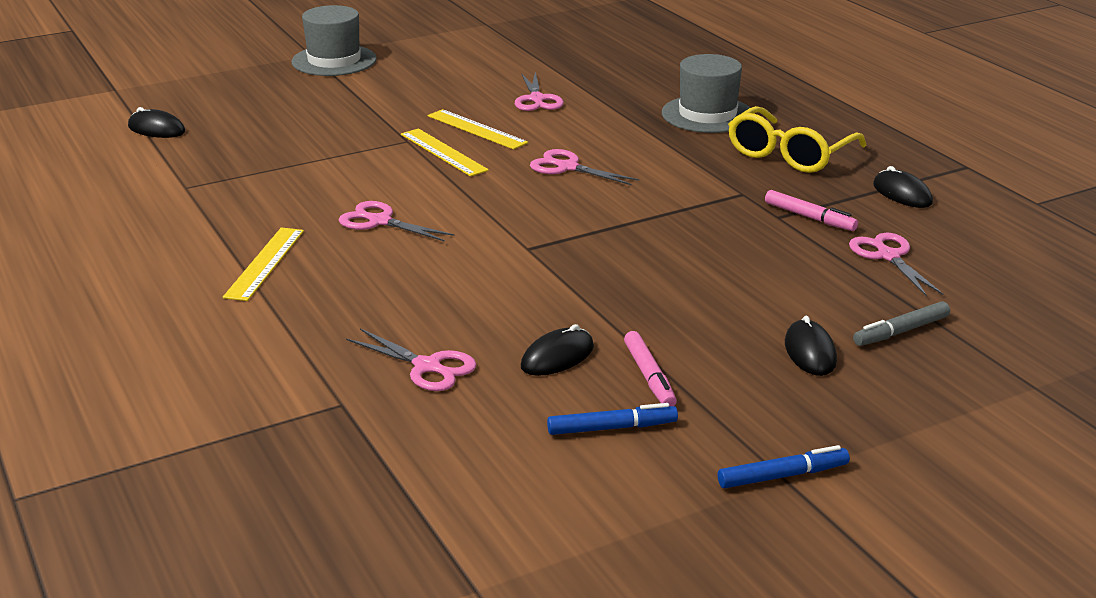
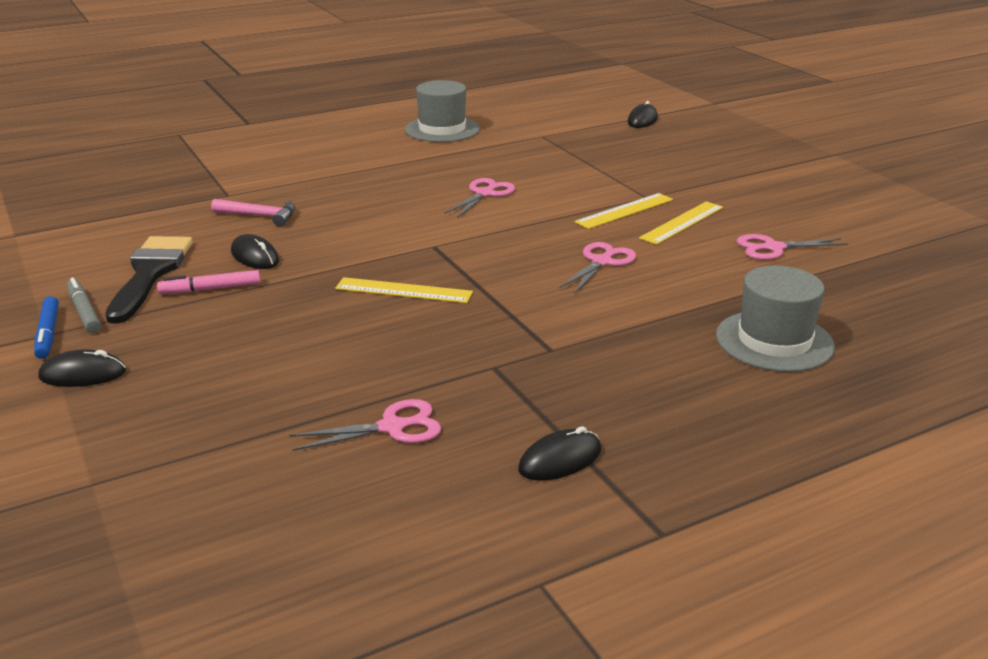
camera: 90 degrees right, 0 degrees up
(265, 263) = (420, 164): yellow ruler -> yellow ruler (403, 290)
(334, 60) = (824, 162): grey hat -> grey hat (442, 129)
(427, 367) = (260, 216): pink scissors -> pink hammer
(611, 428) = (150, 274): blue marker -> black brush
(789, 154) = (666, 387): yellow glasses -> none
(809, 217) = (492, 385): pink marker -> none
(810, 352) = (215, 361): black mouse -> black mouse (82, 374)
(901, 331) = (231, 415): grey marker -> grey marker (84, 312)

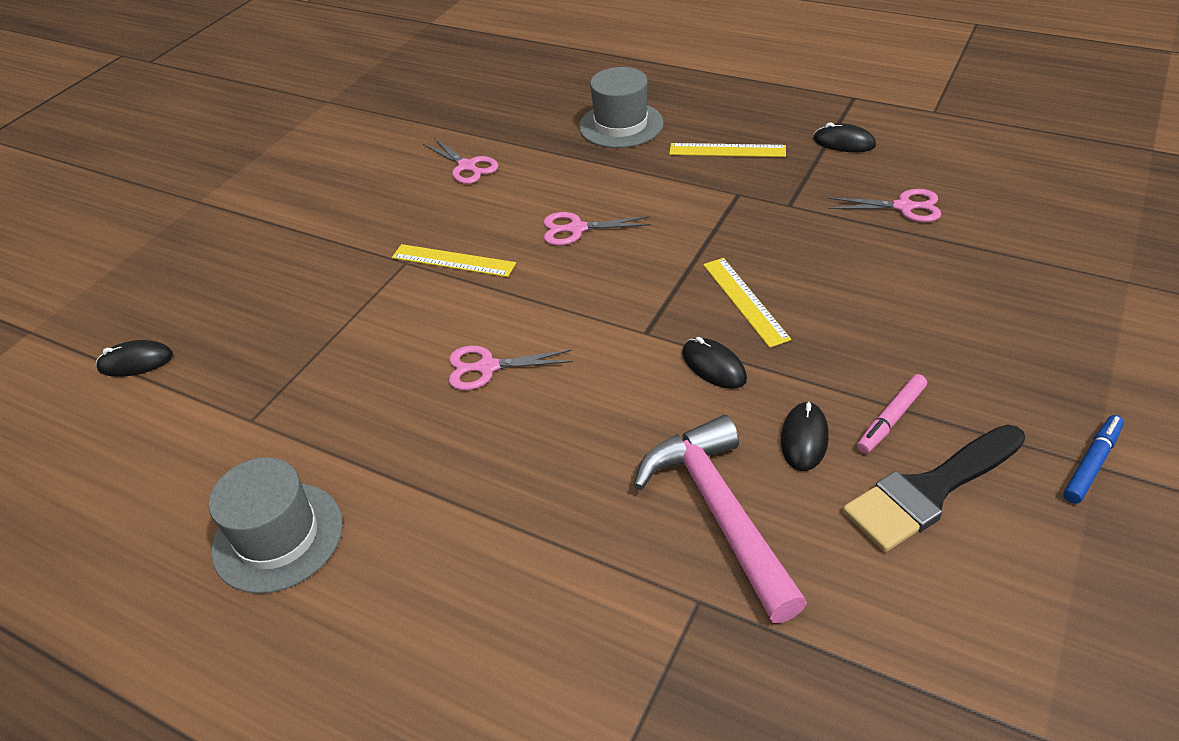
camera: 120 degrees left, 15 degrees up
(82, 374) = (1084, 385): black mouse -> black mouse (714, 366)
(84, 312) = (1038, 473): grey marker -> none
(211, 289) = (891, 418): pink marker -> pink marker turned 90 degrees clockwise
(260, 216) = (719, 512): pink hammer -> pink hammer, size x1.86
(392, 427) = (904, 207): pink scissors -> pink scissors turned 150 degrees clockwise
(682, 222) = (453, 221): yellow ruler -> yellow ruler (727, 150)

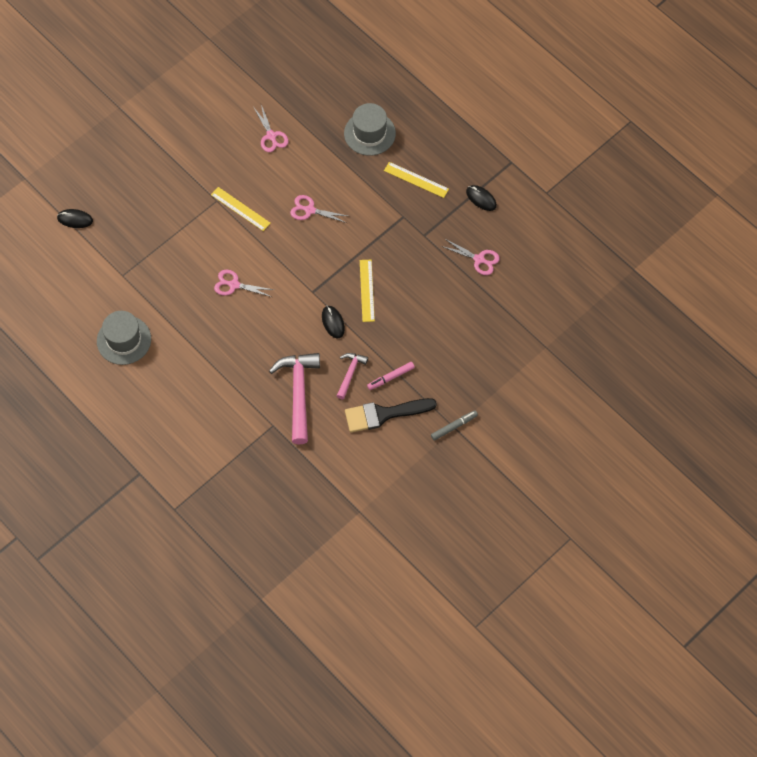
camera: 15 degrees right, 20 degrees up
(804, 438) = (350, 373): black mouse -> pink hammer
(1091, 464) = (453, 427): blue marker -> grey marker

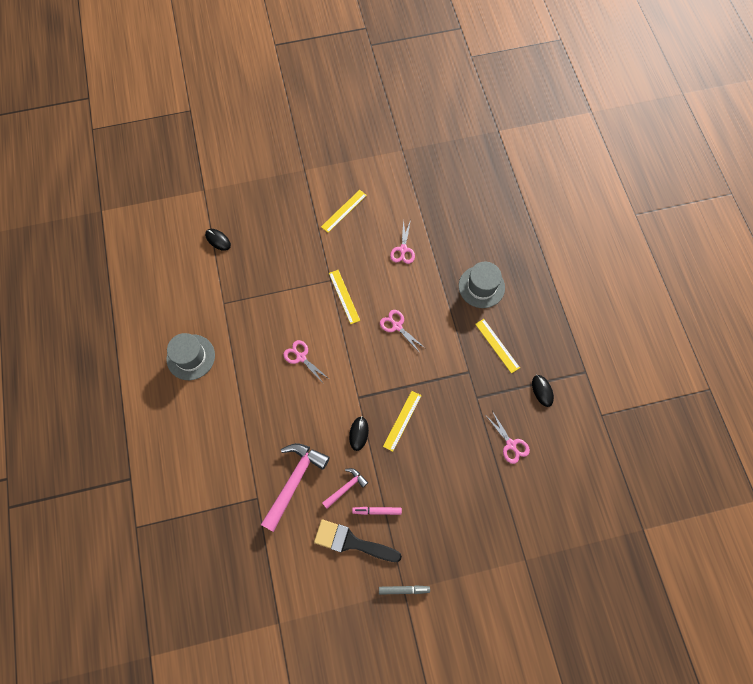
camera: 30 degrees right, 5 degrees up
(187, 128) = (344, 211): none -> yellow ruler

